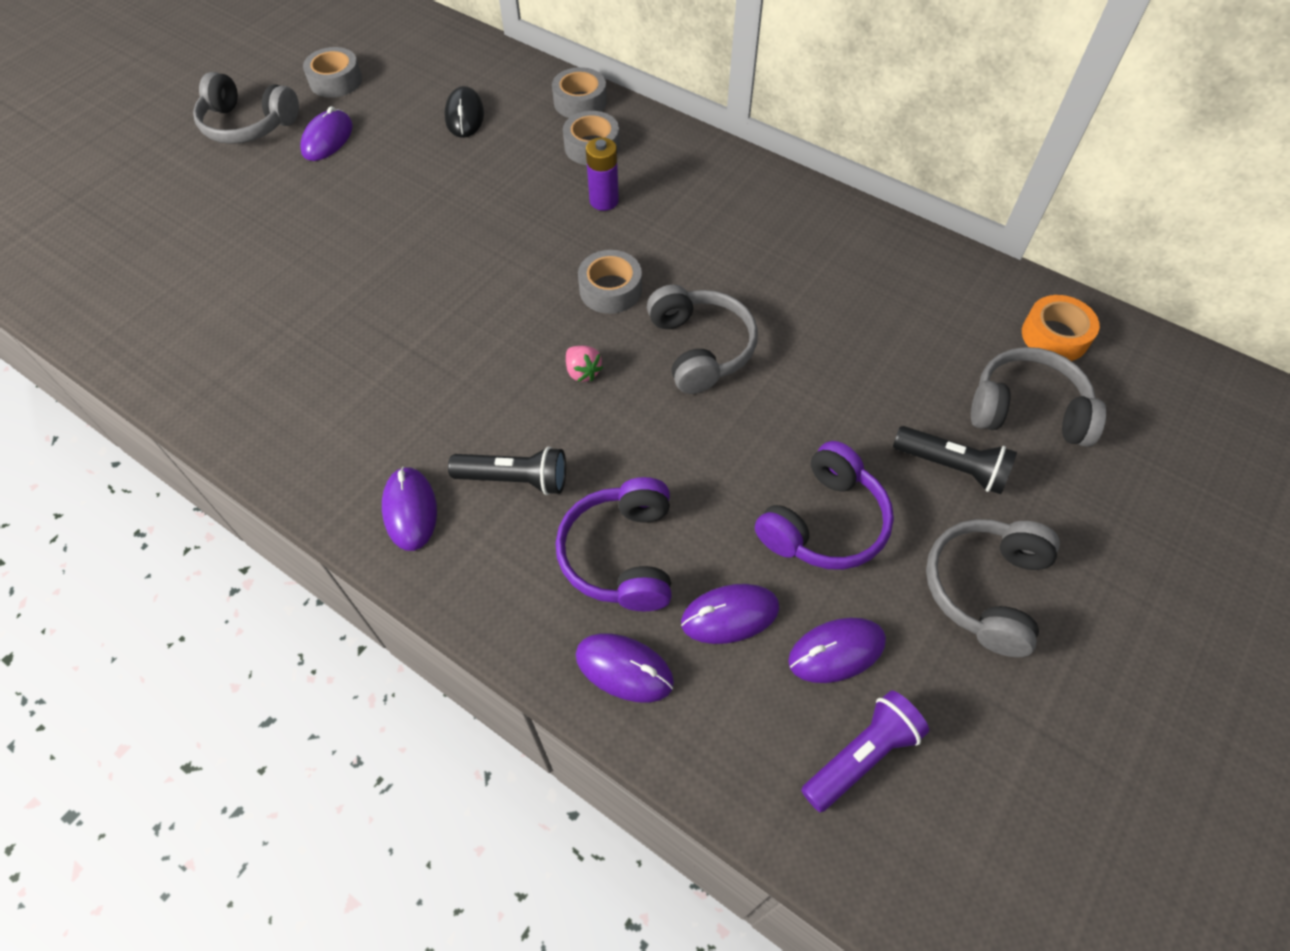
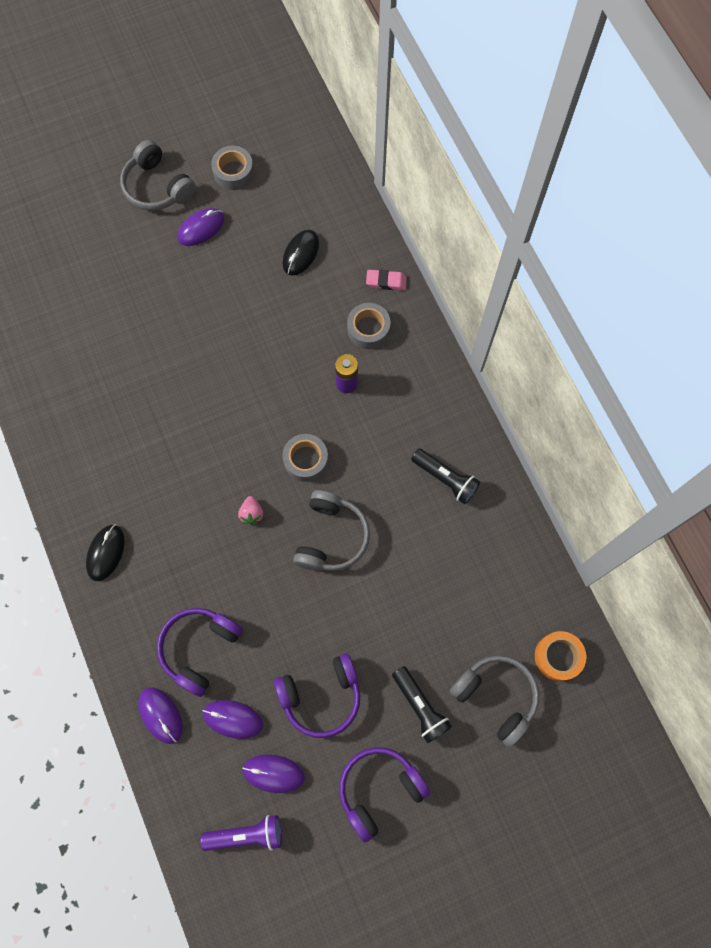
camera: 30 degrees right, 15 degrees up
(410, 510) = (105, 553): purple mouse -> black mouse
(515, 479) = (171, 566): black flashlight -> black flashlight (445, 479)
(580, 102) = (386, 282): grey tape -> pink eraser
(985, 589) = (379, 789): grey headphones -> purple headphones

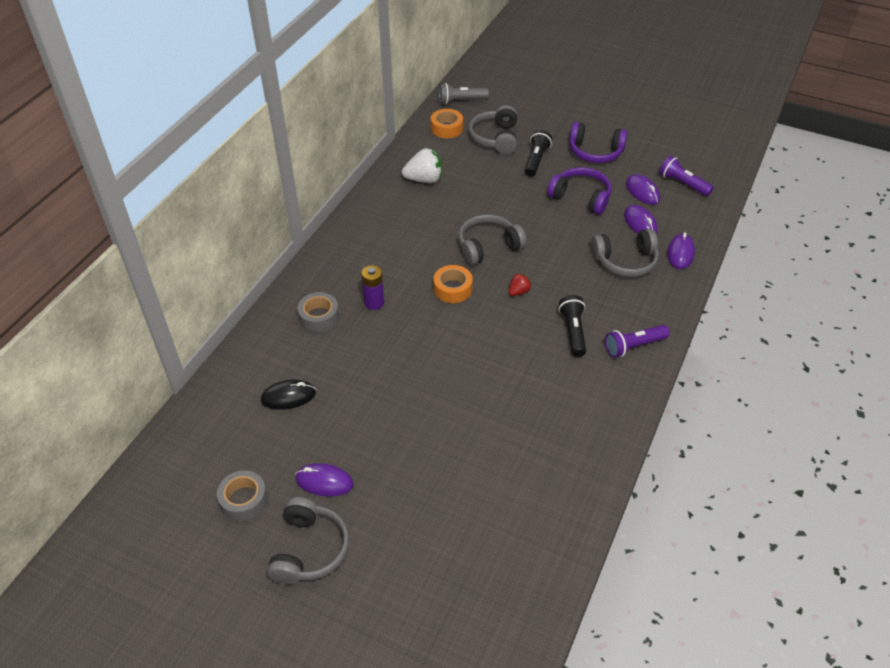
camera: 130 degrees left, 25 degrees down
(105, 553) = (633, 346): black mouse -> purple flashlight
(199, 648) = (625, 261): purple headphones -> grey headphones
(251, 513) = (518, 291): pink strawberry -> red strawberry
(305, 460) = (452, 289): grey tape -> orange tape
(386, 282) = (268, 331): pink eraser -> none
(445, 479) = (392, 220): black flashlight -> black flashlight (573, 331)
(484, 558) = (424, 179): none -> white strawberry
(602, 720) = (461, 101): none -> grey flashlight

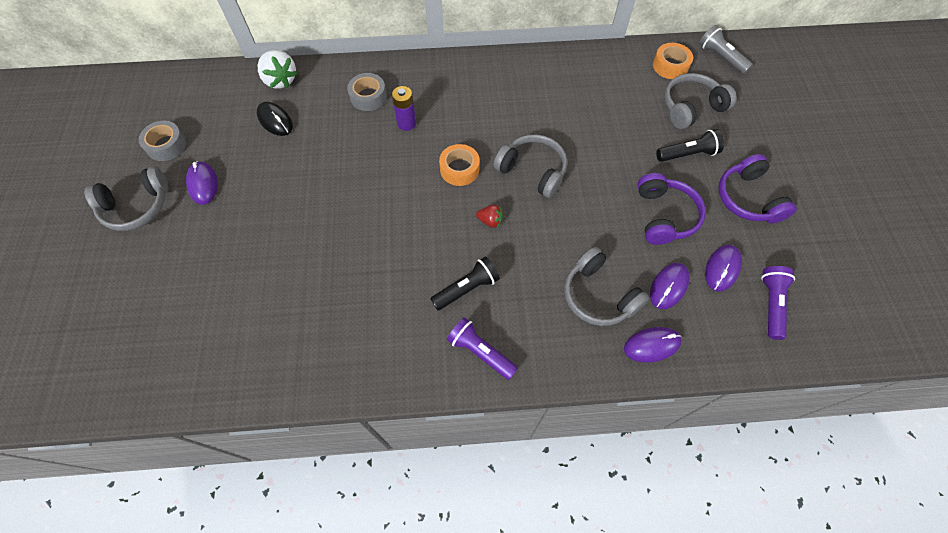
camera: 60 degrees right, 15 degrees up
(424, 179) = (584, 83): white strawberry -> white strawberry (280, 80)

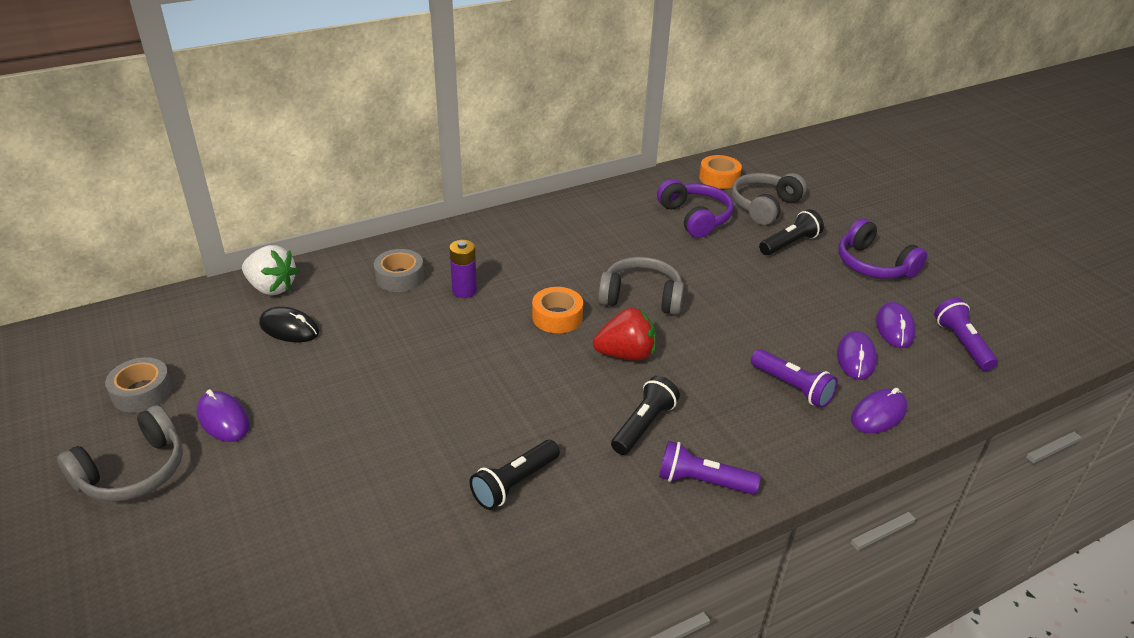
camera: 25 degrees left, 25 degrees down
(353, 303) = (514, 483): none -> black flashlight
(490, 221) = (626, 354): red strawberry -> red strawberry, size x1.83
(598, 295) = (792, 387): grey headphones -> purple flashlight
(664, 216) = (806, 300): purple headphones -> purple headphones (695, 218)
(721, 57) = (762, 161): grey flashlight -> none

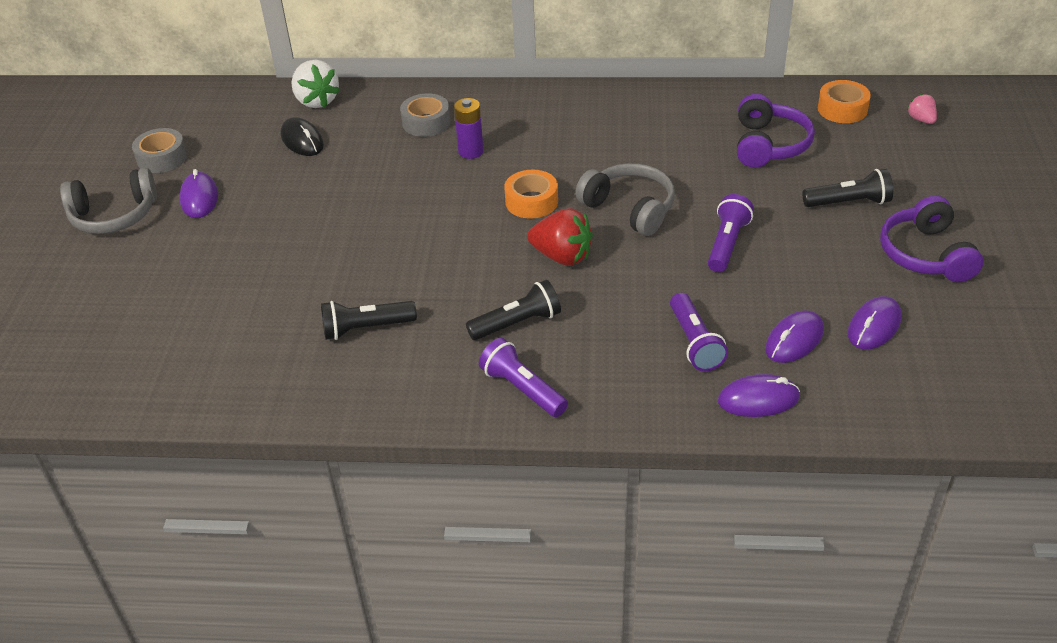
camera: 35 degrees right, 5 degrees up
(764, 206) = (863, 154): grey headphones -> none
(776, 172) = (921, 119): none -> pink strawberry
(962, 343) = (937, 369): purple flashlight -> purple flashlight (727, 244)

